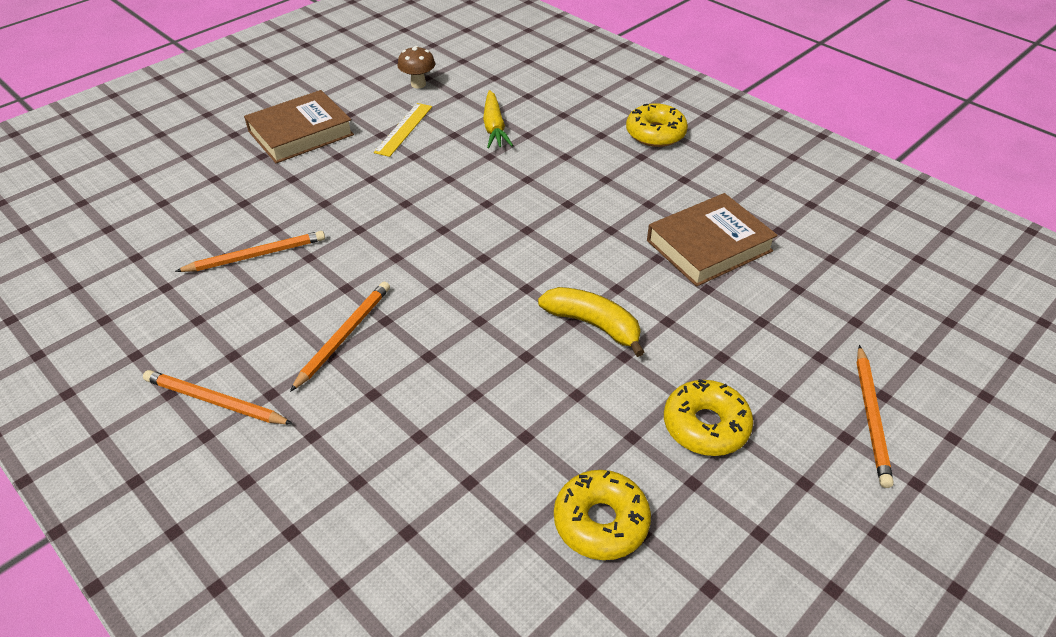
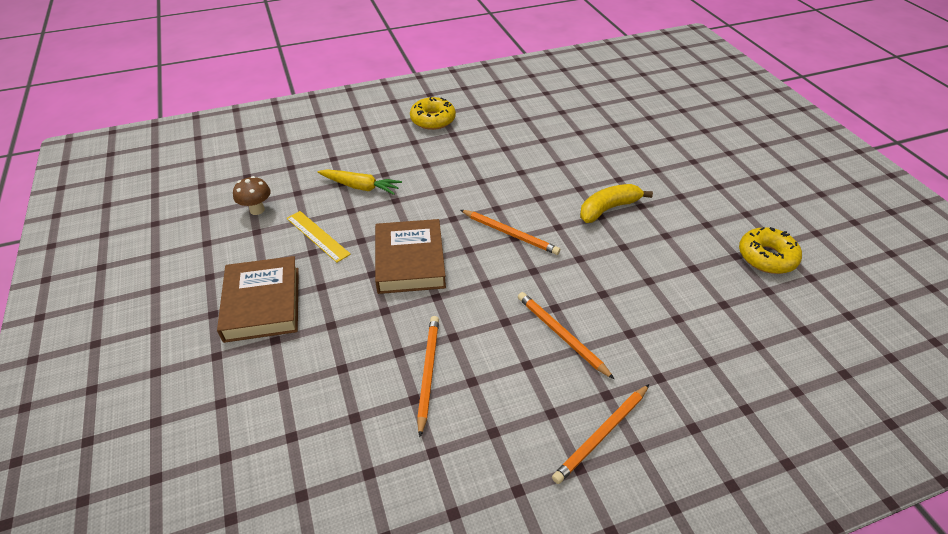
camera: 65 degrees left, 0 degrees up
(705, 426) = (707, 194): yellow donut -> none
(709, 246) = (561, 140): brown book -> brown book (410, 261)
(871, 417) = (718, 140): orange pencil -> orange pencil (510, 233)

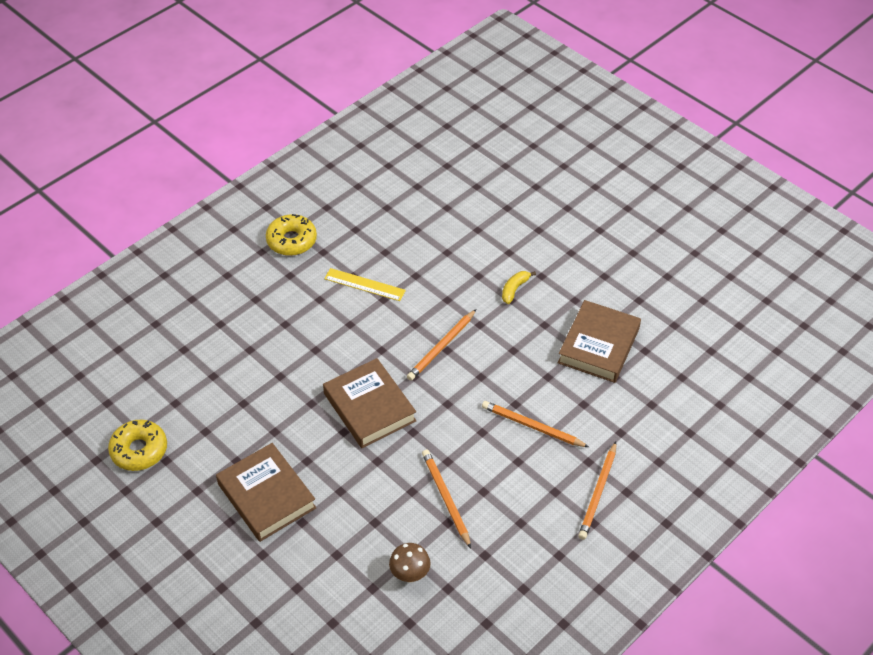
camera: 25 degrees left, 5 degrees up
(257, 210) = (188, 409): brown mushroom -> brown mushroom (410, 575)
(317, 236) = (268, 414): yellow ruler -> yellow ruler (364, 284)
(360, 187) = (271, 347): yellow carrot -> none
(510, 233) = (441, 347): orange pencil -> orange pencil turned 120 degrees clockwise
(608, 208) = (514, 289): yellow banana -> yellow banana, size x0.62
(672, 283) = (598, 345): none -> brown book
(766, 257) = (663, 292): yellow donut -> yellow donut (139, 450)

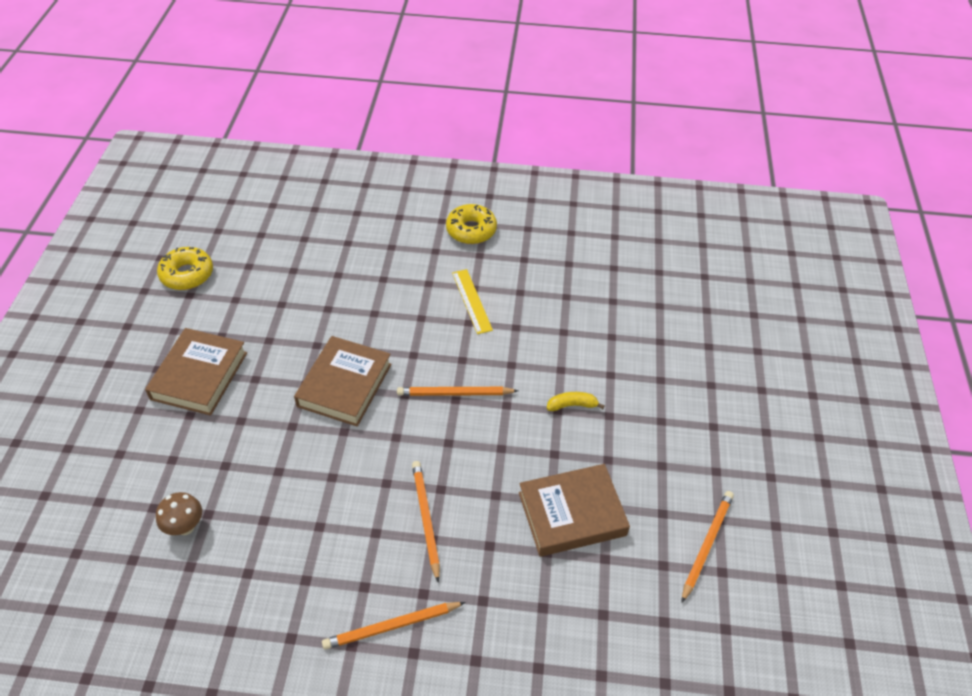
camera: 50 degrees right, 0 degrees up
(445, 498) = (289, 501): orange pencil -> orange pencil (706, 544)

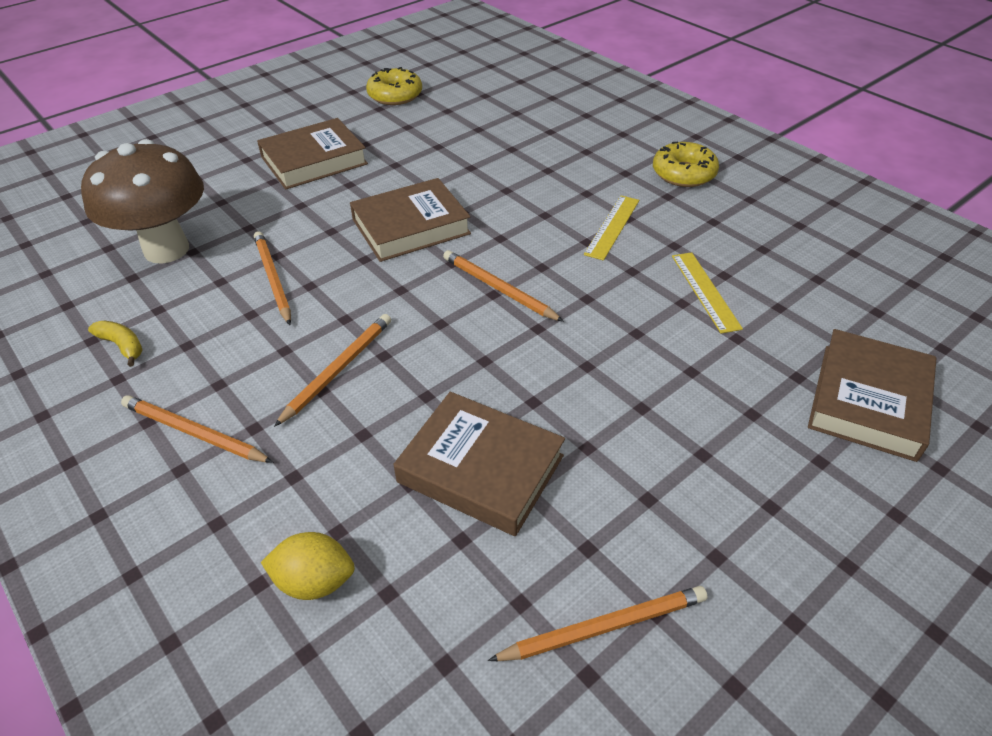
camera: 45 degrees right, 5 degrees down
(185, 527) = (166, 250): brown mushroom -> brown mushroom, size x2.26
(300, 491) = (273, 279): none -> orange pencil
(563, 641) = (314, 581): none -> yellow lemon
(567, 315) = (705, 291): none -> yellow ruler
(572, 405) = (609, 371): yellow banana -> yellow banana (122, 346)
(701, 333) = (868, 400): none -> brown book

